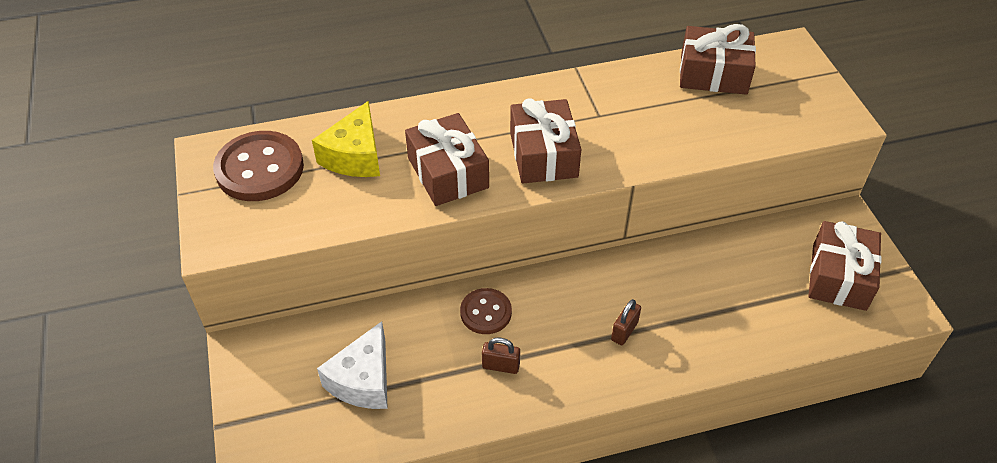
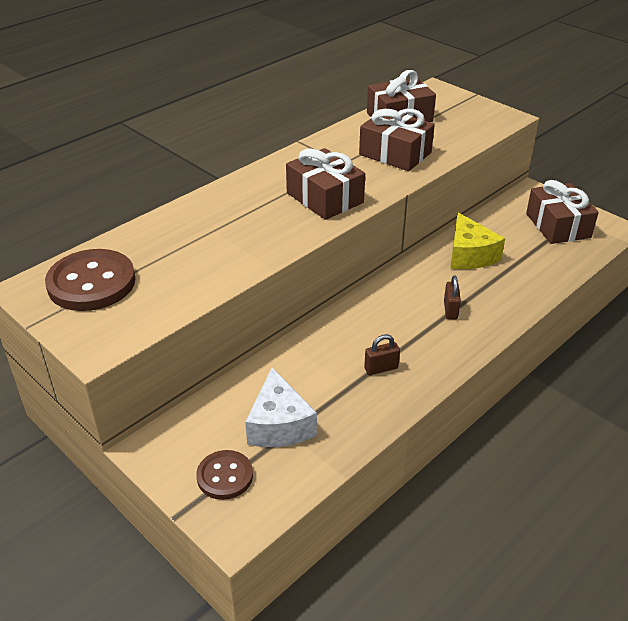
camera: 30 degrees left, 10 degrees down
(355, 156) = (171, 247): yellow cheese -> yellow cheese (469, 255)
(448, 173) = (261, 232): brown gift -> brown gift (395, 153)
(486, 312) = (338, 339): brown button -> brown button (225, 476)

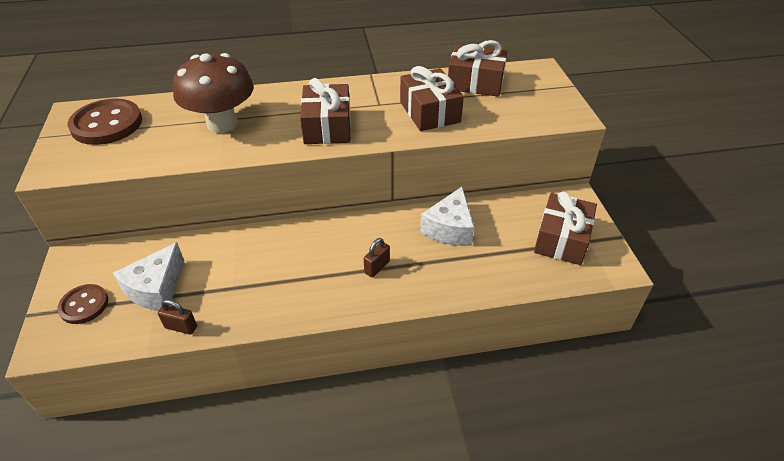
camera: 35 degrees right, 5 degrees up
(219, 234) = (222, 124): none -> brown mushroom
(381, 368) = (269, 286): brown padlock -> brown padlock (181, 327)
(469, 255) = (449, 228): yellow cheese -> white cheese

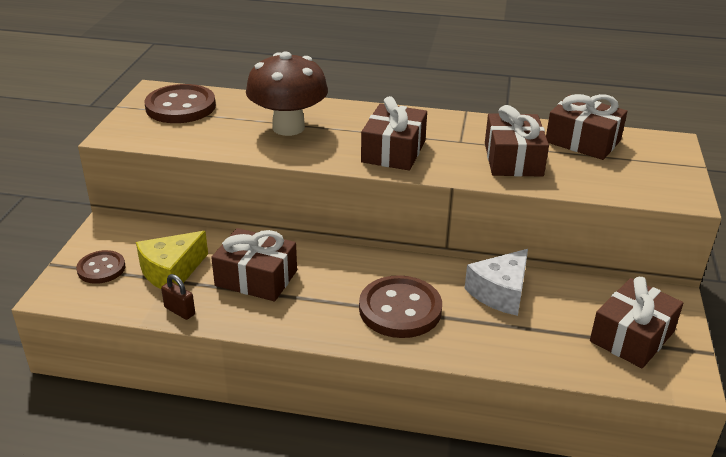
camera: 20 degrees right, 10 degrees down
(156, 289) = (171, 272): white cheese -> yellow cheese
(239, 273) = (256, 278): none -> brown gift
(377, 267) = (400, 309): brown padlock -> brown button

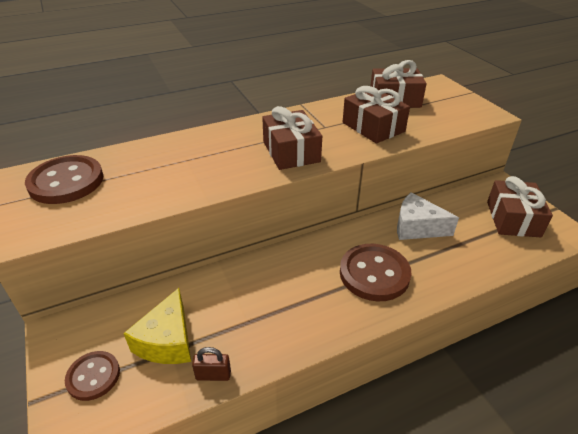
camera: 35 degrees left, 5 degrees up
(256, 278) = (246, 306): brown gift -> none
(288, 127) = (188, 164): brown mushroom -> none
(500, 292) = (417, 227): white cheese -> white cheese turned 105 degrees clockwise

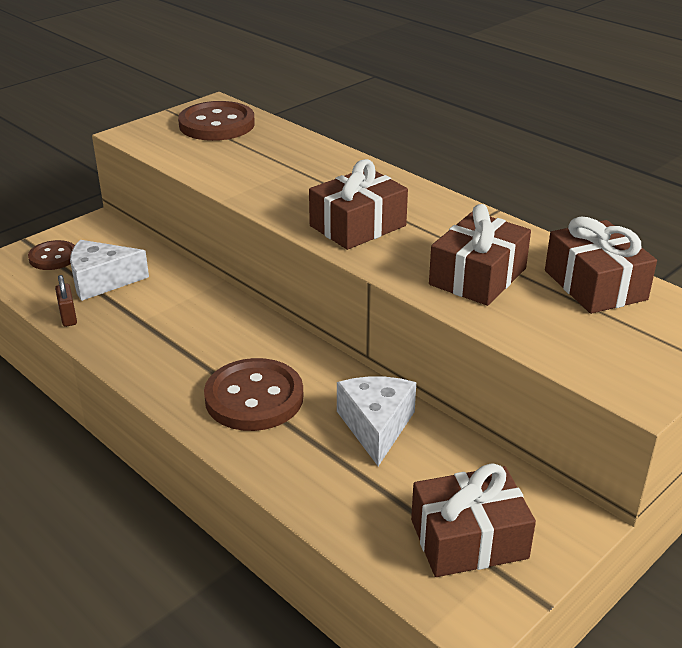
camera: 70 degrees right, 5 degrees down
(167, 341) = (102, 281): yellow cheese -> white cheese

